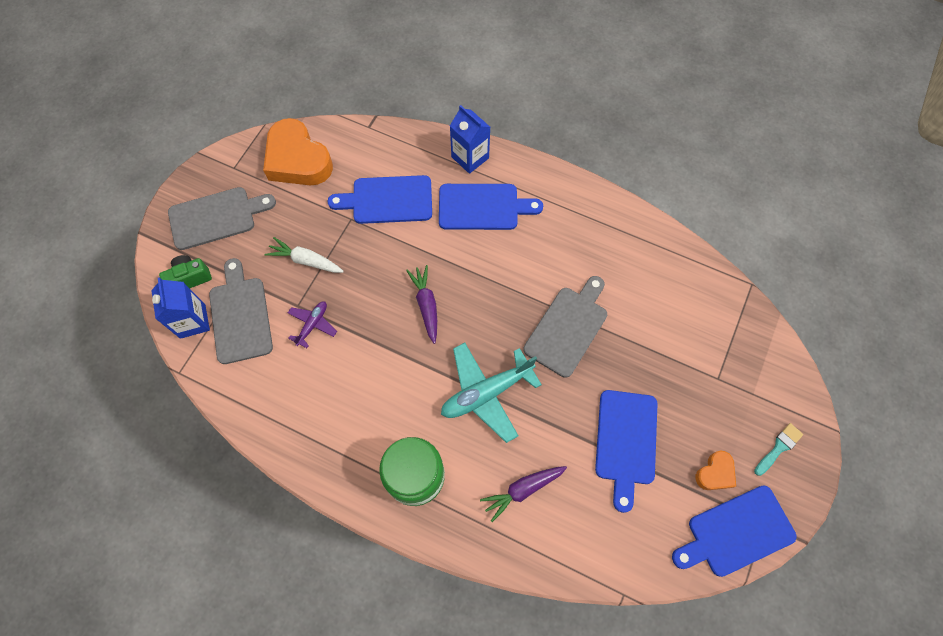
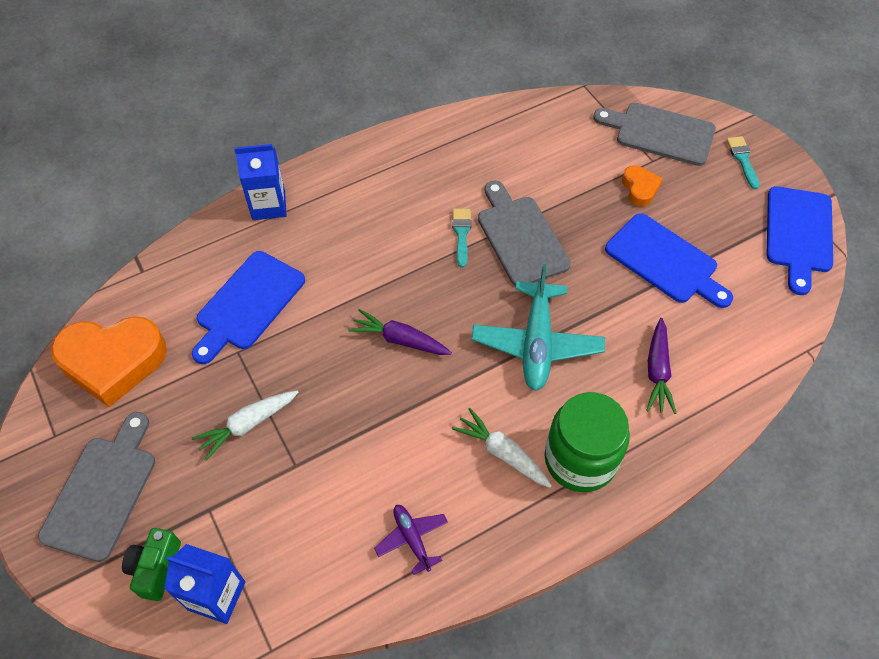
camera: 55 degrees left, 10 degrees down
(240, 316) = (256, 535): grey cutting board -> grey cutting board (660, 133)
(312, 325) = (332, 462): purple plane -> purple plane (412, 539)
(386, 422) = (502, 453): none -> white carrot
(482, 207) = (334, 228): blue cutting board -> none
(540, 288) = (461, 233): none -> turquoise brush
(715, 473) = (737, 215): orange heart -> orange heart (640, 188)

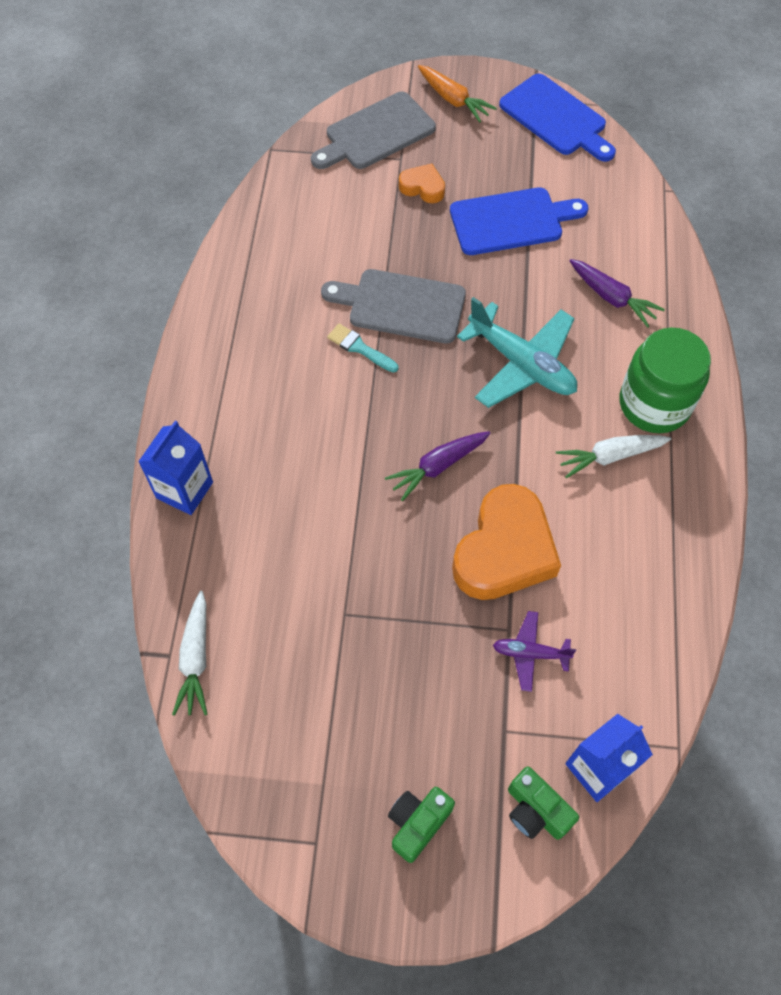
camera: 55 degrees left, 5 degrees up
(102, 492) = (417, 823): grey cutting board -> green camera
(113, 362) = (266, 740): orange heart -> orange heart (504, 551)
(247, 425) = (436, 648): white carrot -> white carrot (195, 658)
(248, 304) = (294, 574): blue cutting board -> none
(412, 539) = (645, 574): purple plane -> purple plane (530, 653)
(742, 159) = (453, 100): turquoise brush -> orange carrot

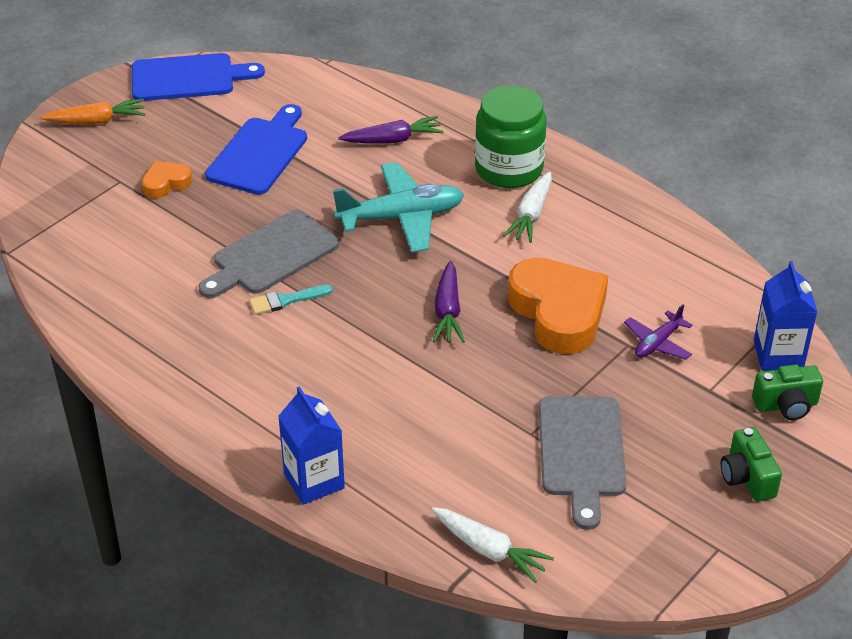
camera: 55 degrees left, 20 degrees down
(376, 133) = (74, 181): grey cutting board -> grey cutting board (581, 452)

